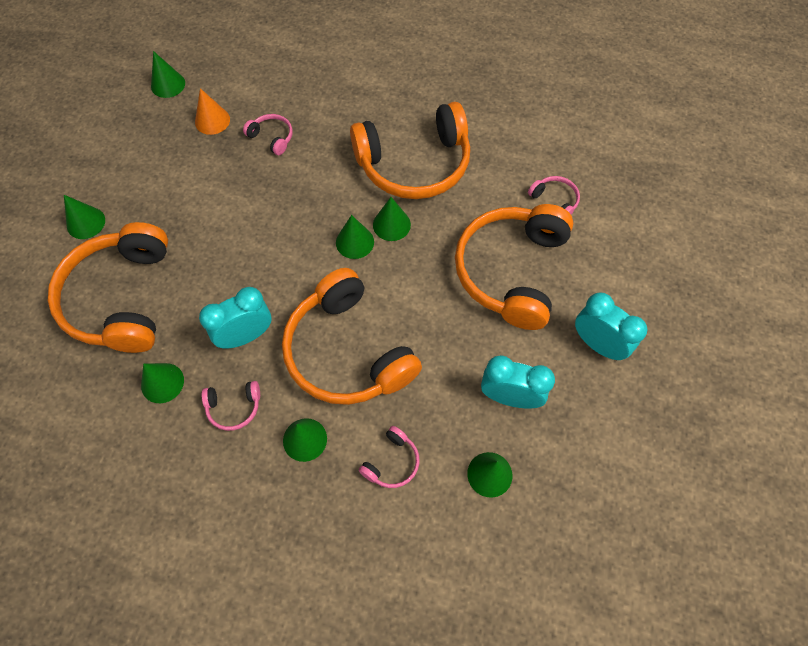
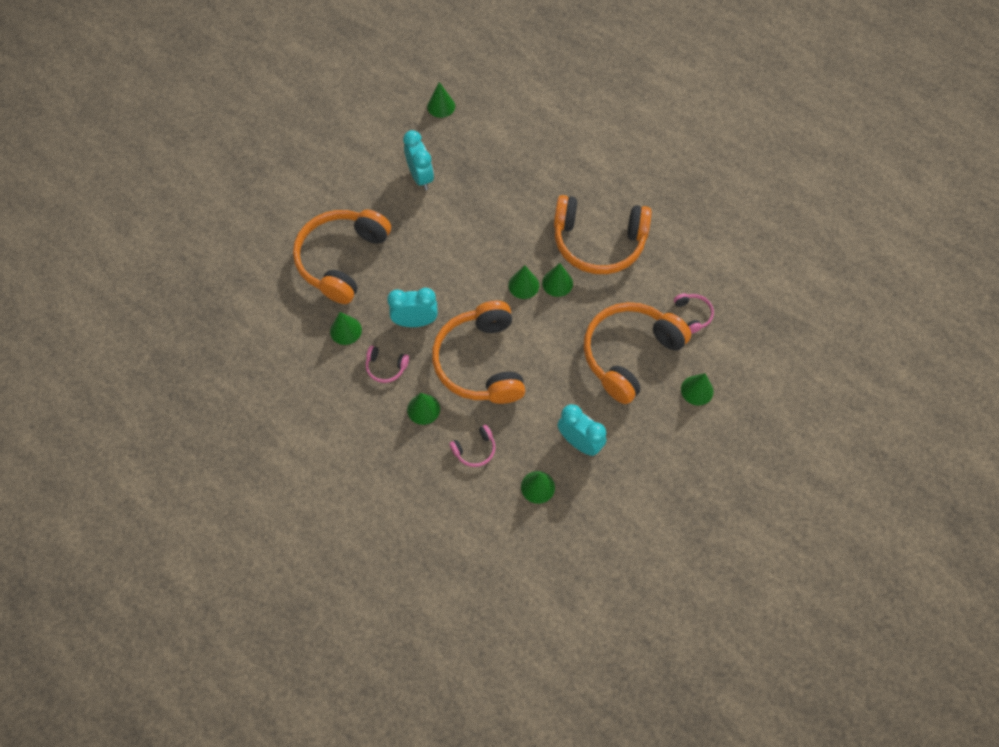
camera: 25 degrees right, 0 degrees up
(86, 223) = (339, 194): green cone -> green cone (697, 390)
(212, 120) = (461, 148): orange cone -> none
(272, 137) = (500, 179): pink headphones -> none
(597, 344) = (665, 434): turquoise clock -> turquoise clock (420, 177)

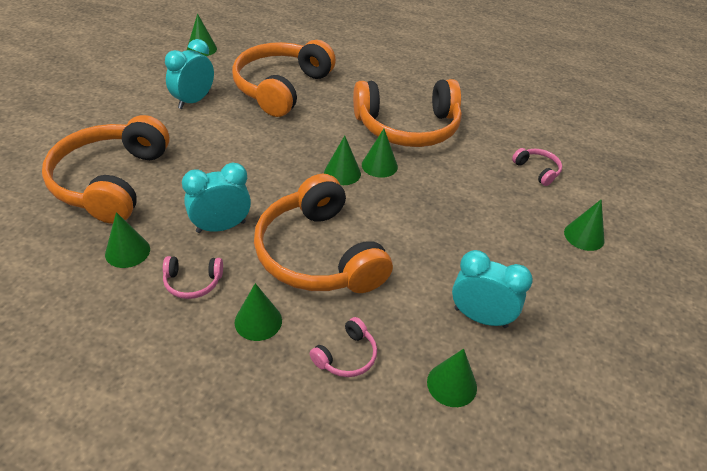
camera: 20 degrees left, 20 degrees down
(420, 177) = (193, 101): turquoise clock -> turquoise clock turned 105 degrees counterclockwise
(629, 354) = (490, 215): orange headphones -> orange headphones (281, 87)

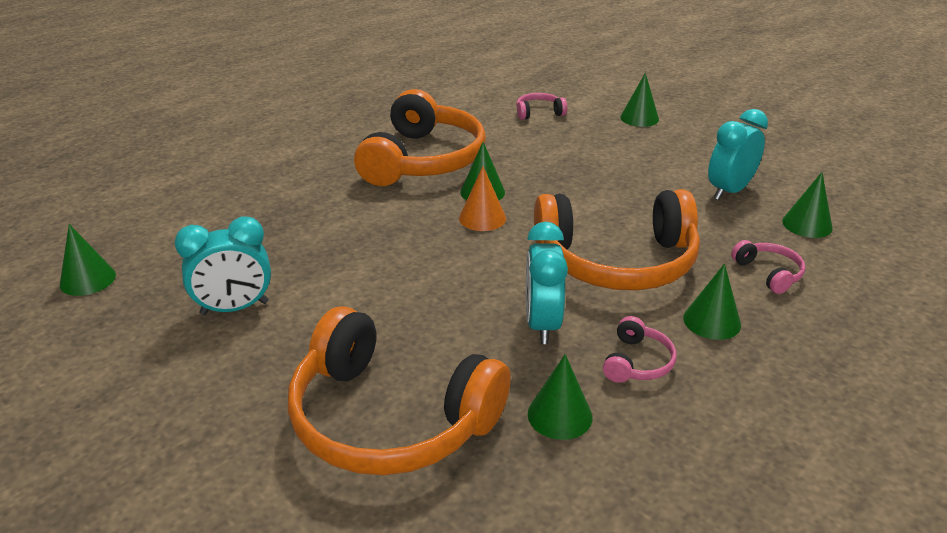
camera: 65 degrees left, 10 degrees down
(193, 101) = (234, 308): turquoise clock -> turquoise clock turned 75 degrees counterclockwise
(281, 87) = (267, 227): orange headphones -> none
(342, 173) = (482, 218): green cone -> orange cone

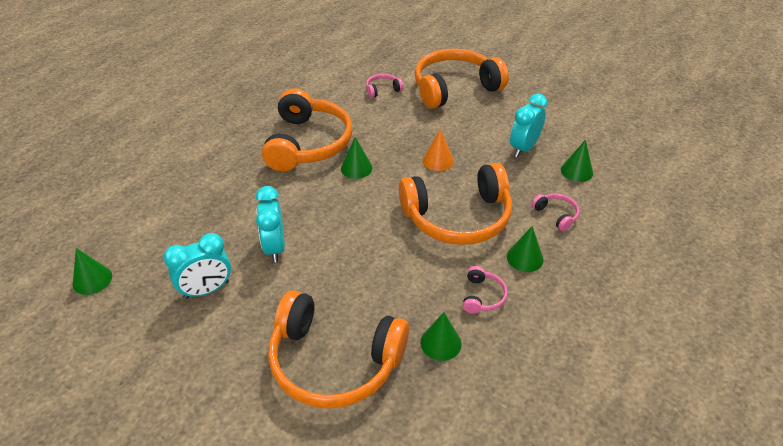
camera: 10 degrees left, 10 degrees up
(482, 218) = (361, 191): orange cone -> orange cone (438, 160)
(542, 324) = (417, 275): turquoise clock -> turquoise clock (275, 247)
(639, 118) = (454, 88): green cone -> orange headphones

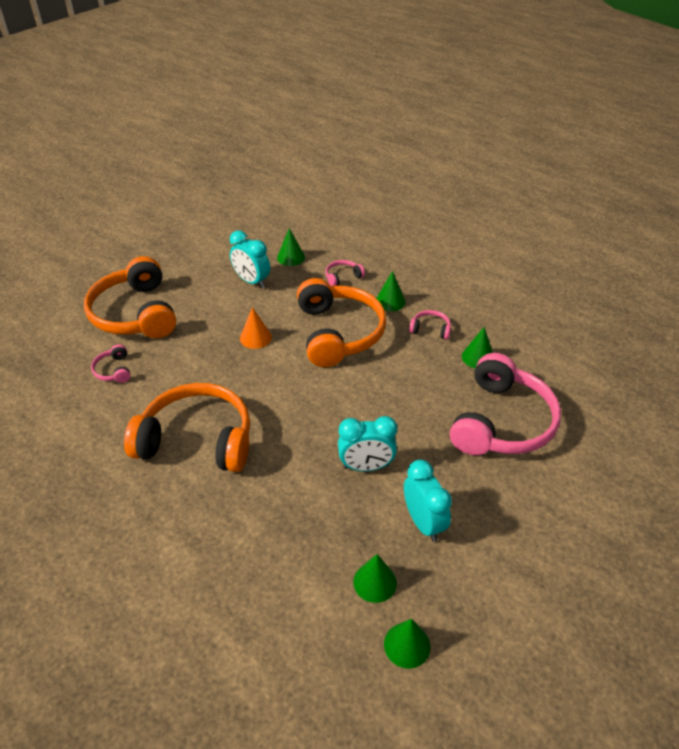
camera: 85 degrees left, 0 degrees up
(334, 361) = (502, 422): orange headphones -> pink headphones
(356, 168) = (253, 399): green cone -> green cone (375, 582)

